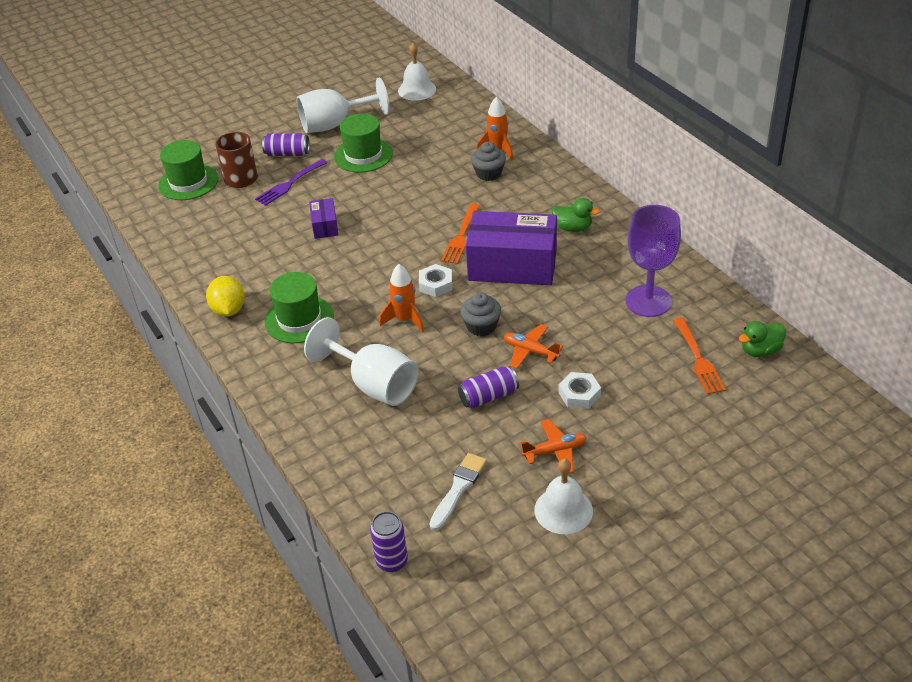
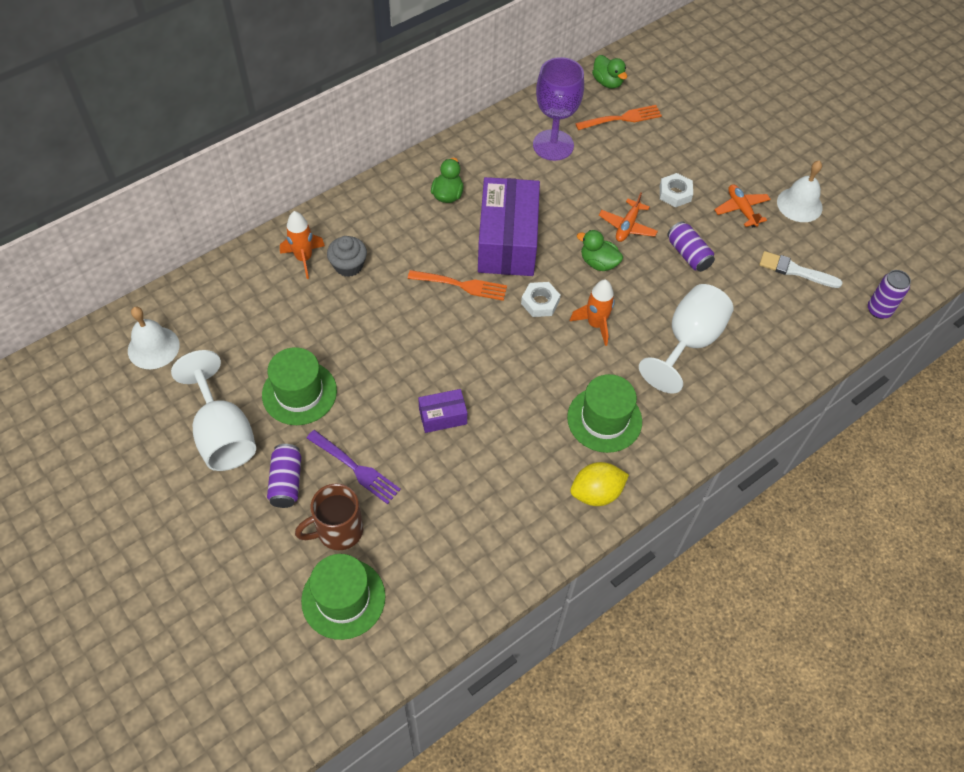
camera: 100 degrees left, 15 degrees up
(481, 326) = (598, 263): grey cupcake -> green duck

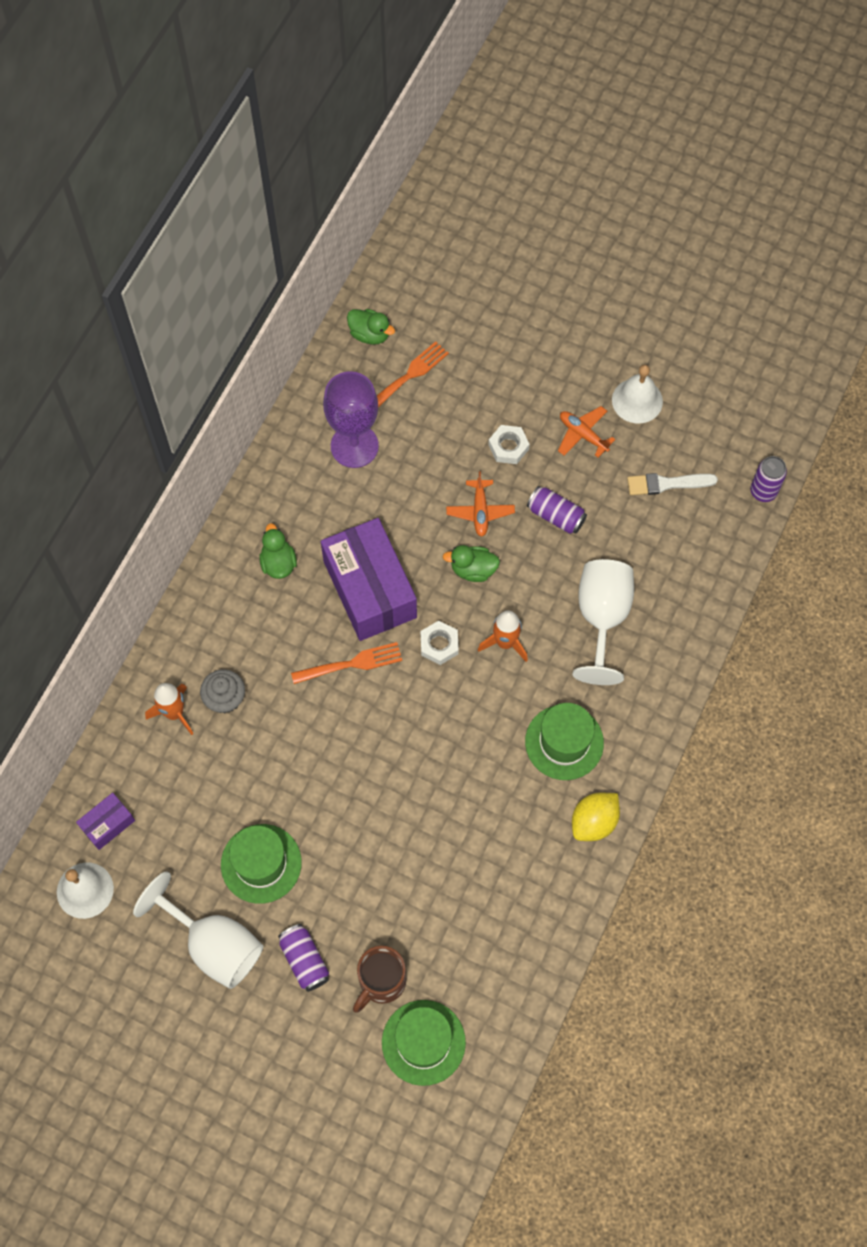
camera: 25 degrees left, 10 degrees up
(355, 468) = (360, 913): purple fork -> none
(443, 416) = (412, 817): purple box -> purple box (108, 824)

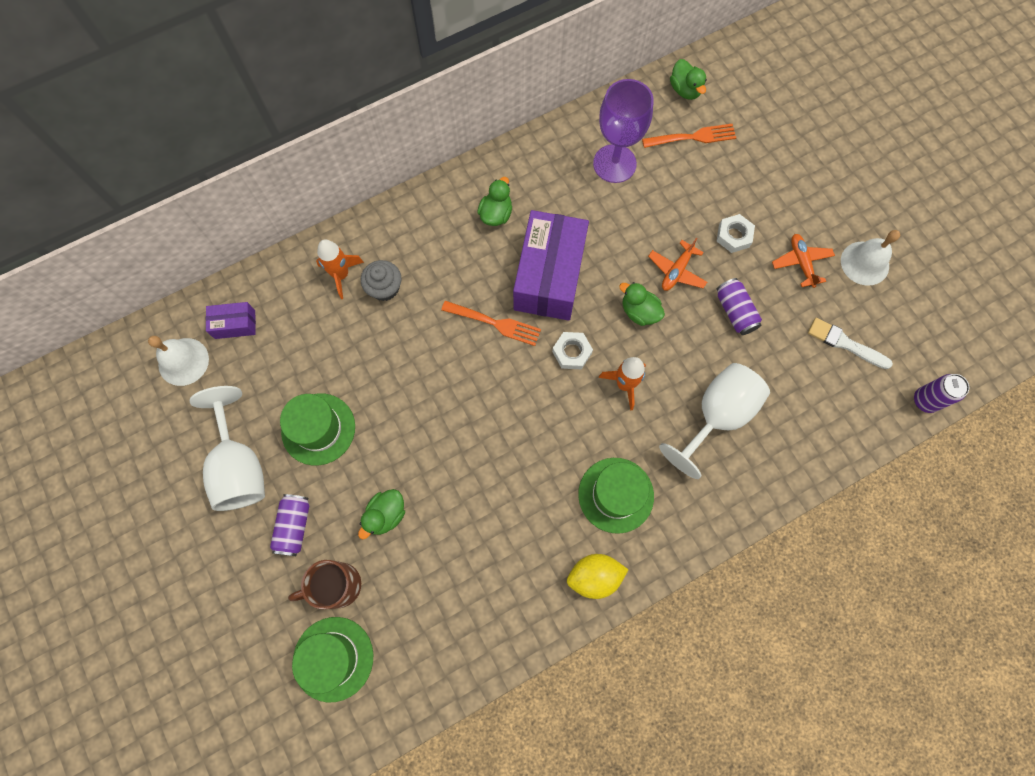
camera: 35 degrees right, 5 degrees up
(379, 894) = (386, 515): none -> green duck

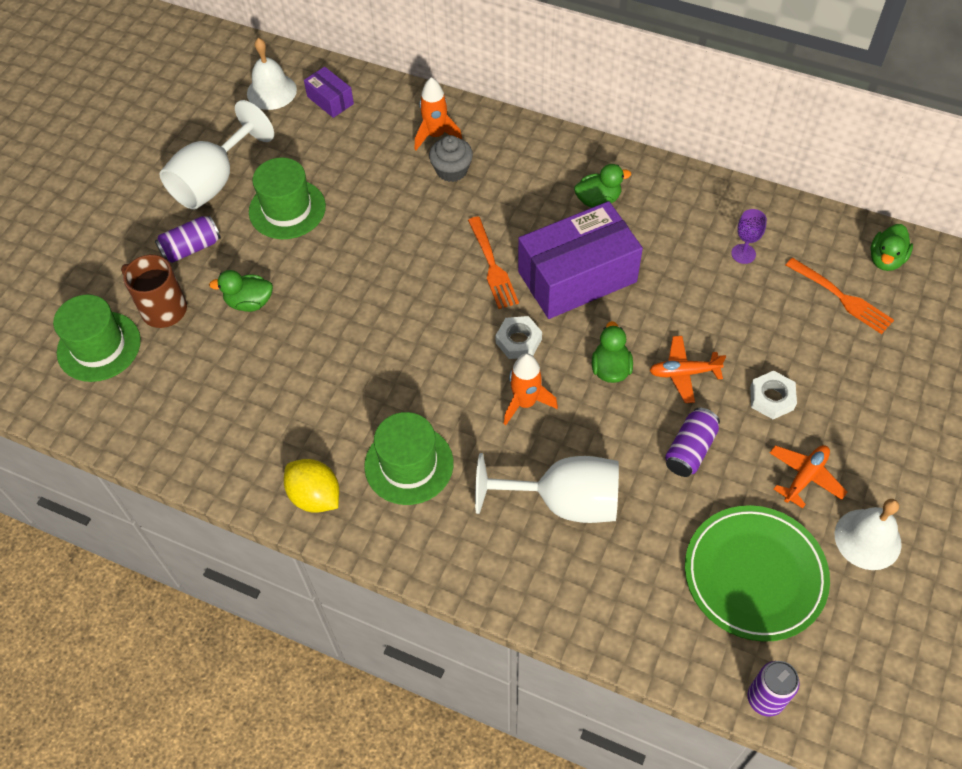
camera: 55 degrees right, 15 degrees down
(614, 164) = (743, 254): purple goblet -> purple goblet, size x0.46
(845, 343) = (754, 575): white brush -> green plate

